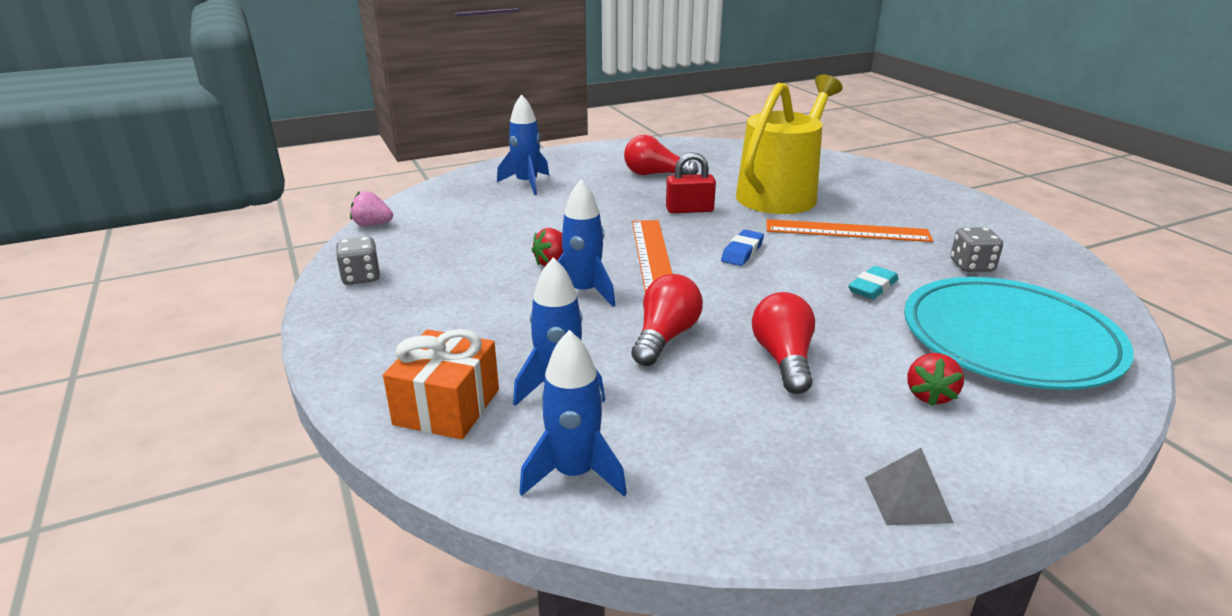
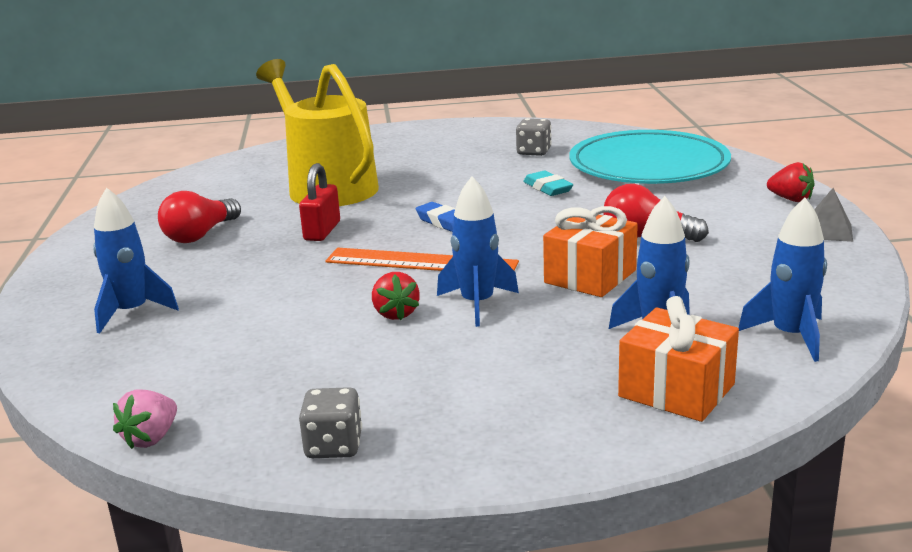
camera: 70 degrees left, 5 degrees down
(665, 337) = (590, 276): red light bulb -> orange gift
(847, 231) = (436, 177): orange ruler -> none
(929, 395) = (712, 202): red strawberry -> red strawberry (790, 199)

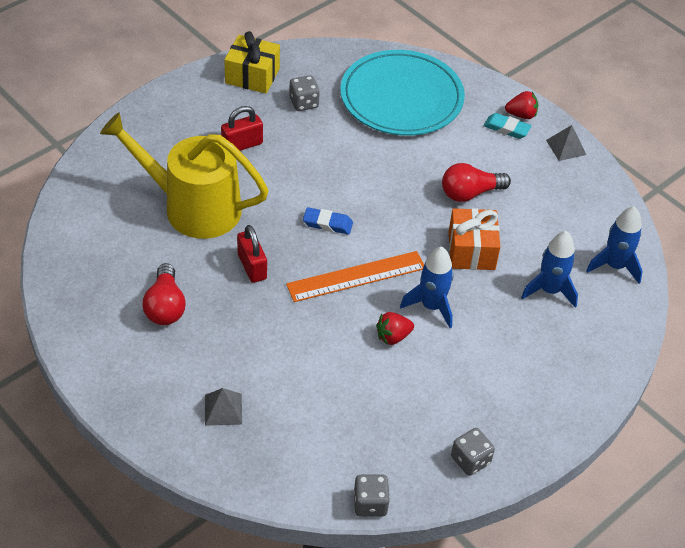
camera: 40 degrees left, 25 degrees up
(132, 312) = (223, 409): blue rocket -> grey pyramid
(151, 438) = (370, 504): pink strawberry -> grey dice
(395, 314) = (393, 336): red strawberry -> red strawberry turned 120 degrees clockwise
(433, 163) = (242, 145): none -> red padlock
(504, 131) = (252, 76): none -> yellow gift
(548, 188) = (358, 153): turquoise eraser -> turquoise eraser (506, 128)
(676, 390) = (594, 337): orange gift -> none

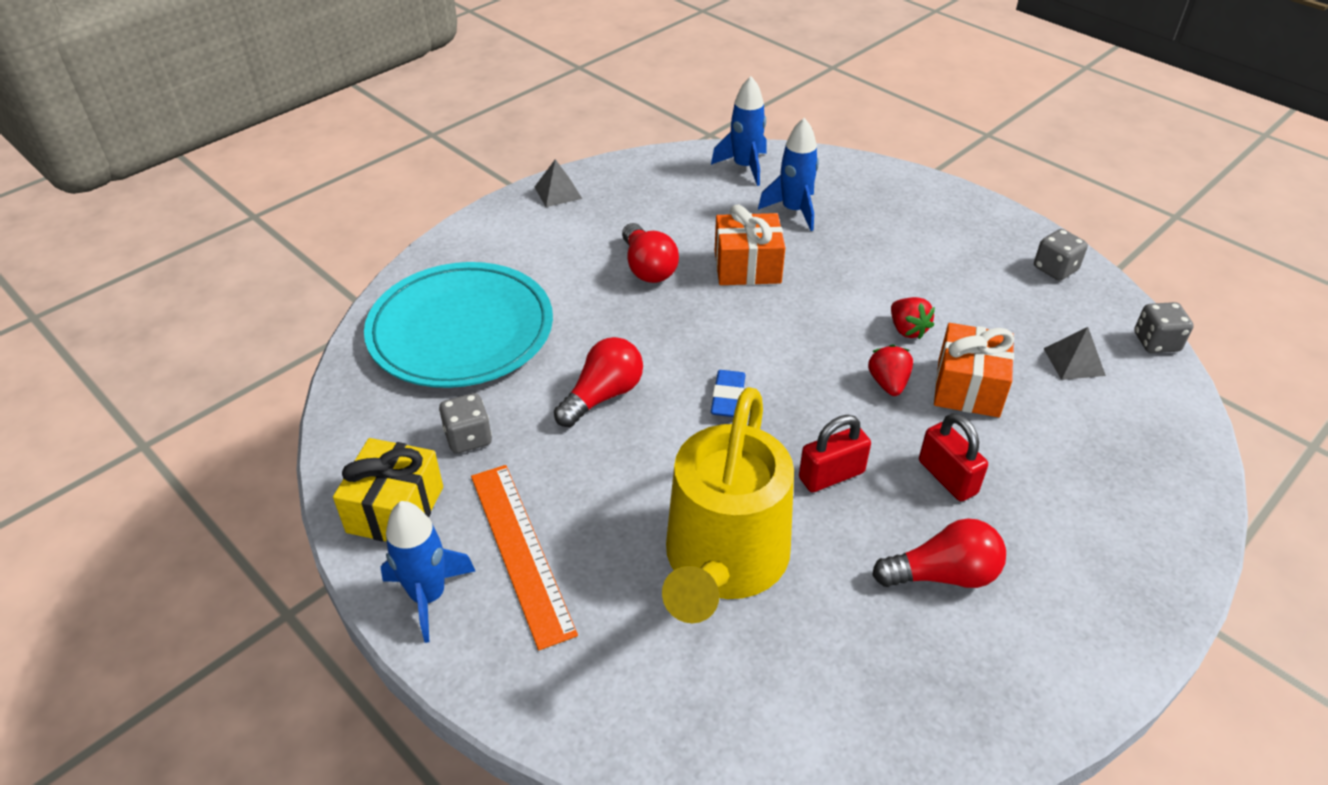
camera: 90 degrees left, 5 degrees down
(223, 409) = (1096, 485): grey pyramid -> grey pyramid (1074, 362)
(242, 145) = (570, 509): red padlock -> red padlock (947, 477)
(326, 359) = (968, 387): none -> orange gift
(334, 162) = (602, 396): none -> red light bulb
(356, 276) = (818, 365): orange ruler -> orange ruler (520, 551)
(431, 306) = (847, 298): blue rocket -> blue rocket (428, 596)
(506, 128) = (525, 237): turquoise eraser -> none
(521, 115) = (499, 224): red strawberry -> red strawberry (888, 383)

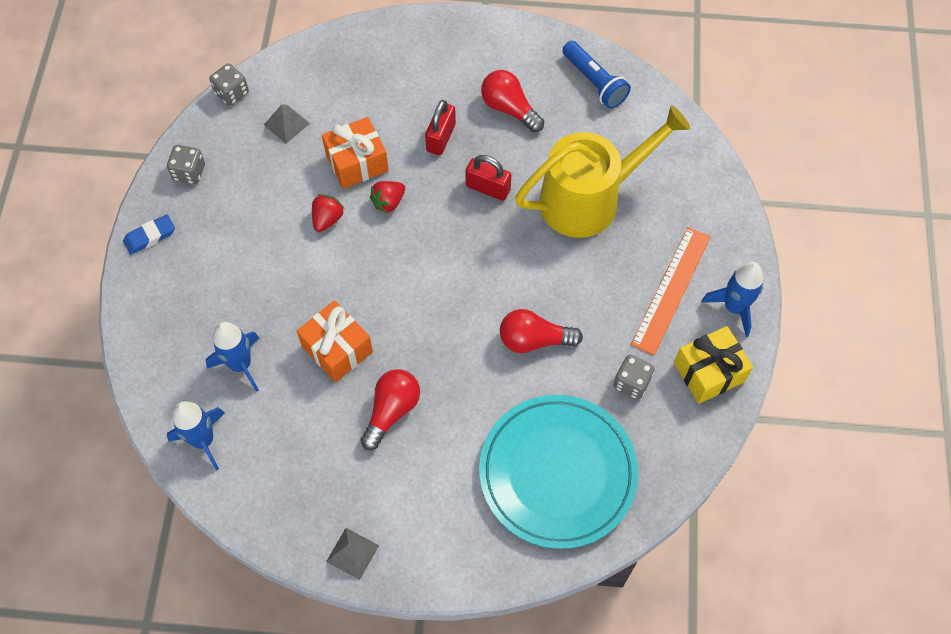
camera: 130 degrees left, 20 degrees up
(728, 398) = (474, 274): blue eraser -> blue eraser (150, 236)
(915, 712) = (594, 82): none -> blue flashlight

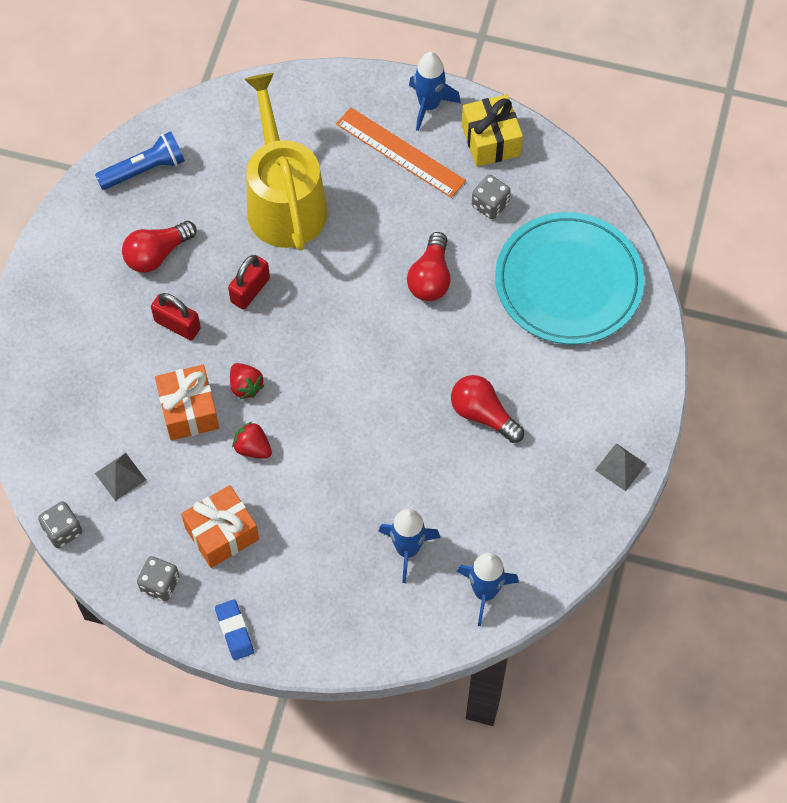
camera: 80 degrees left, 0 degrees up
(337, 349) = (407, 456): orange gift -> orange gift (222, 533)

